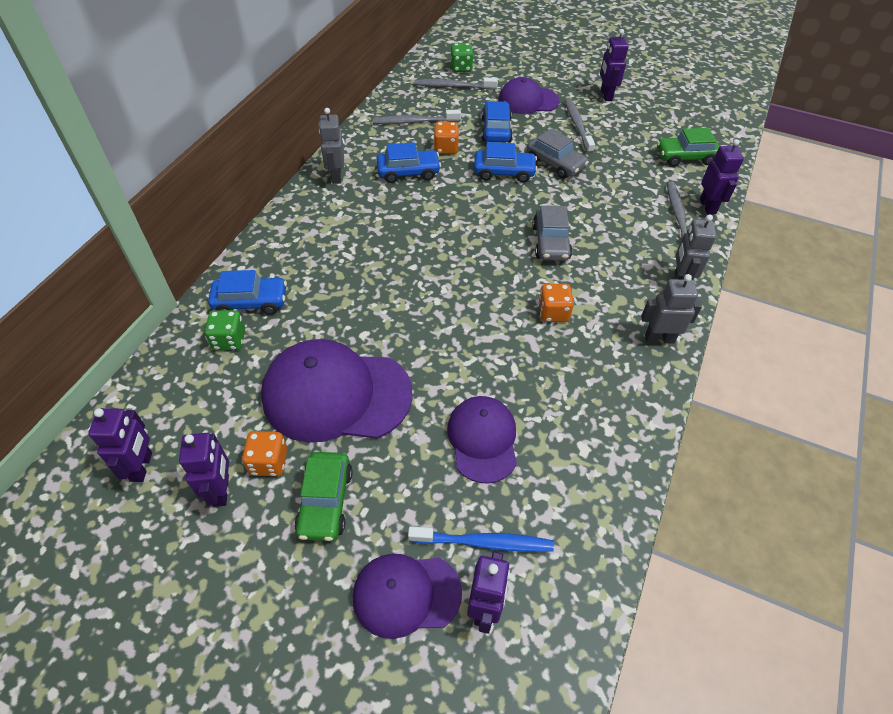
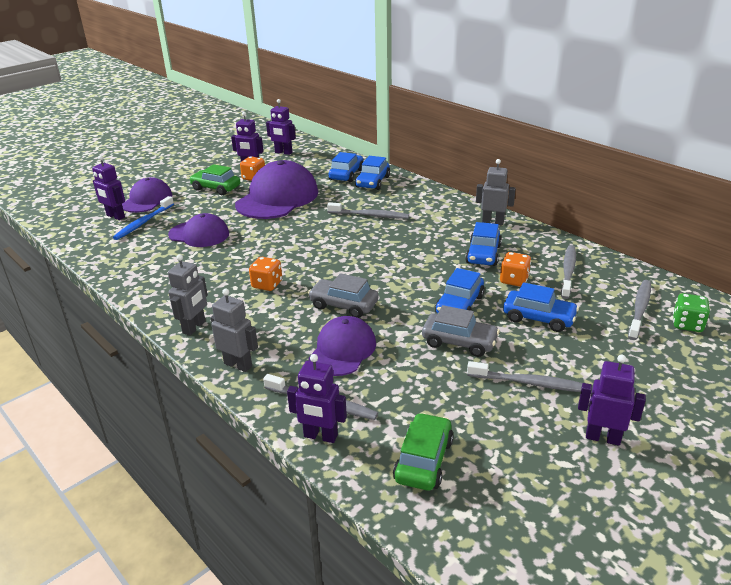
camera: 115 degrees right, 20 degrees down
(229, 340) = (346, 174): green dice -> blue car
(355, 276) = (370, 215): none -> grey toothbrush
(528, 100) = (598, 358): purple cap -> purple cap (342, 350)
(555, 163) = (459, 342): grey car -> grey car turned 135 degrees counterclockwise

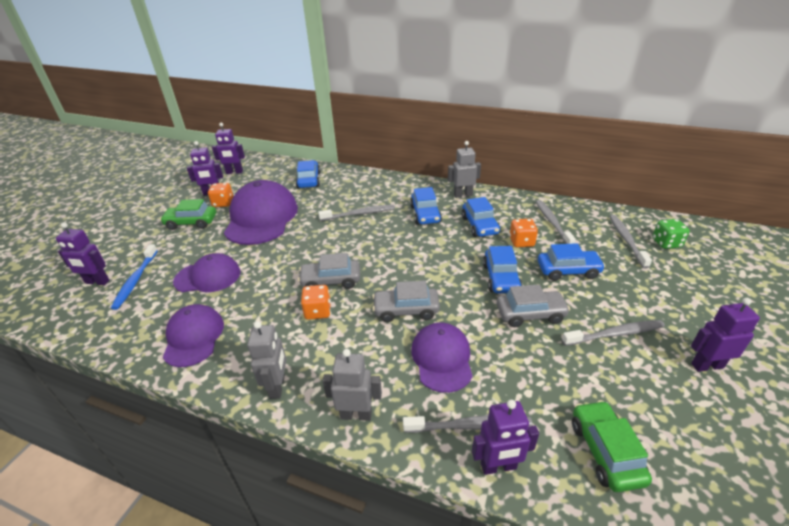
camera: 25 degrees left, 5 degrees up
(147, 200) = (123, 253): purple cap -> purple cap (193, 337)
(297, 264) = (331, 281): none -> grey car
(373, 182) = (337, 182): blue car -> blue car (425, 214)

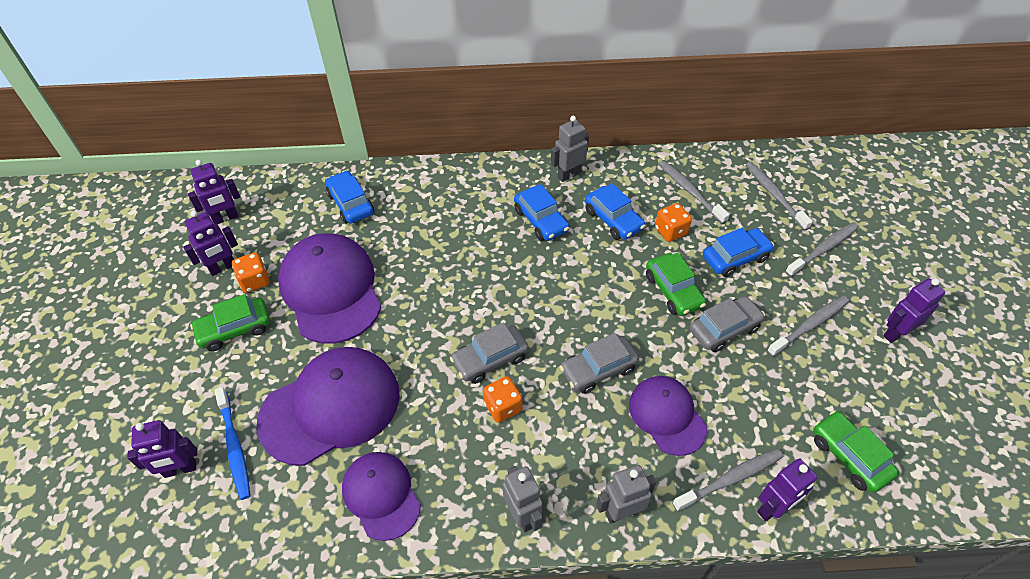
camera: 25 degrees left, 15 degrees up
(208, 277) = (330, 407): purple cap -> purple cap, size x1.66
(359, 214) = (458, 244): grey toothbrush -> grey toothbrush (823, 249)
(501, 278) = (673, 291): blue car -> green car
(666, 243) = (813, 187): green dice -> none

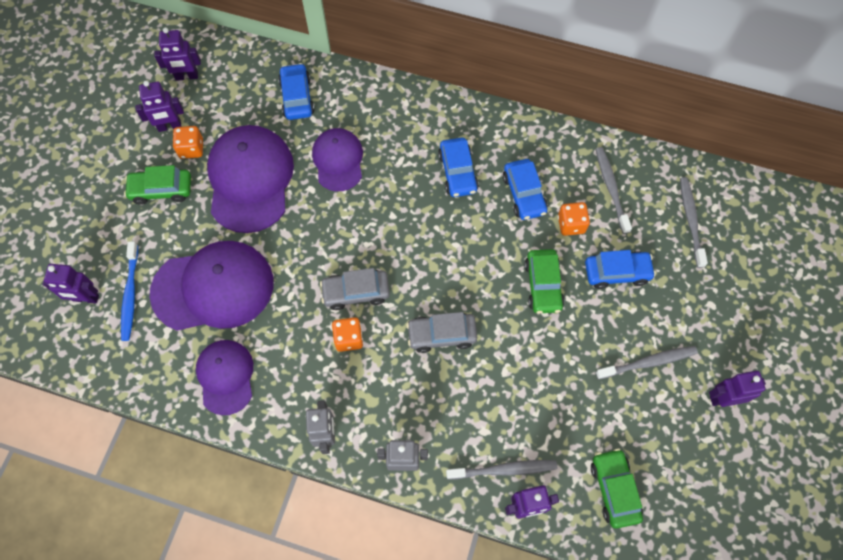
camera: 20 degrees right, 15 degrees up
(568, 175) = (505, 132): grey robot -> none
(667, 416) = (479, 397): purple cap -> purple cap (338, 160)
(724, 329) = (569, 338): grey car -> none
(823, 249) = (705, 293): grey toothbrush -> none

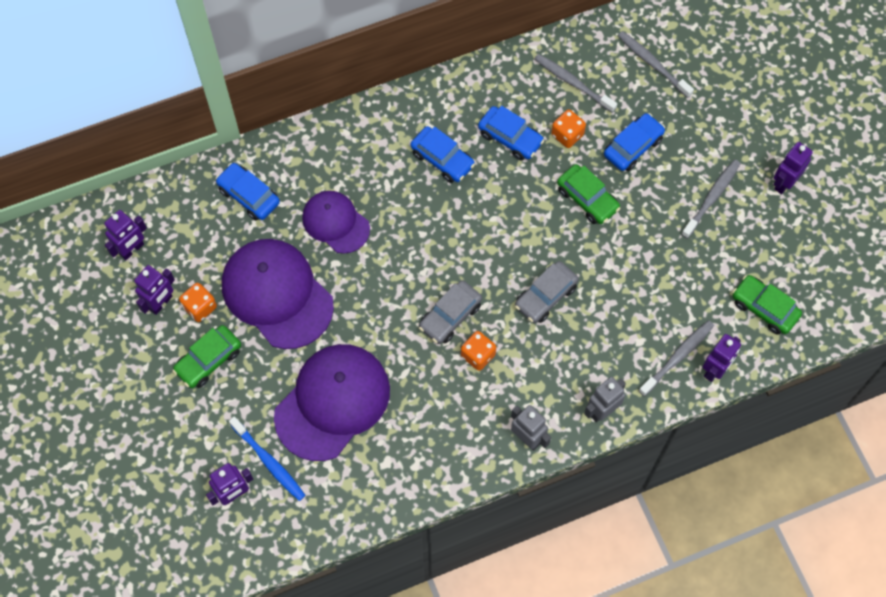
camera: 40 degrees left, 0 degrees up
(225, 377) = (410, 460): purple cap -> none

